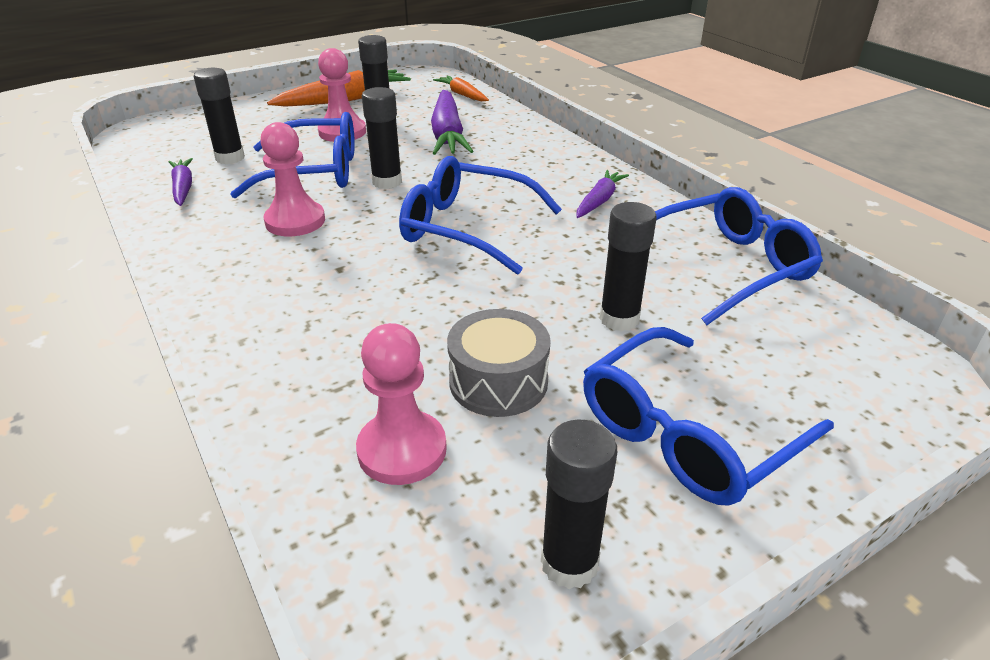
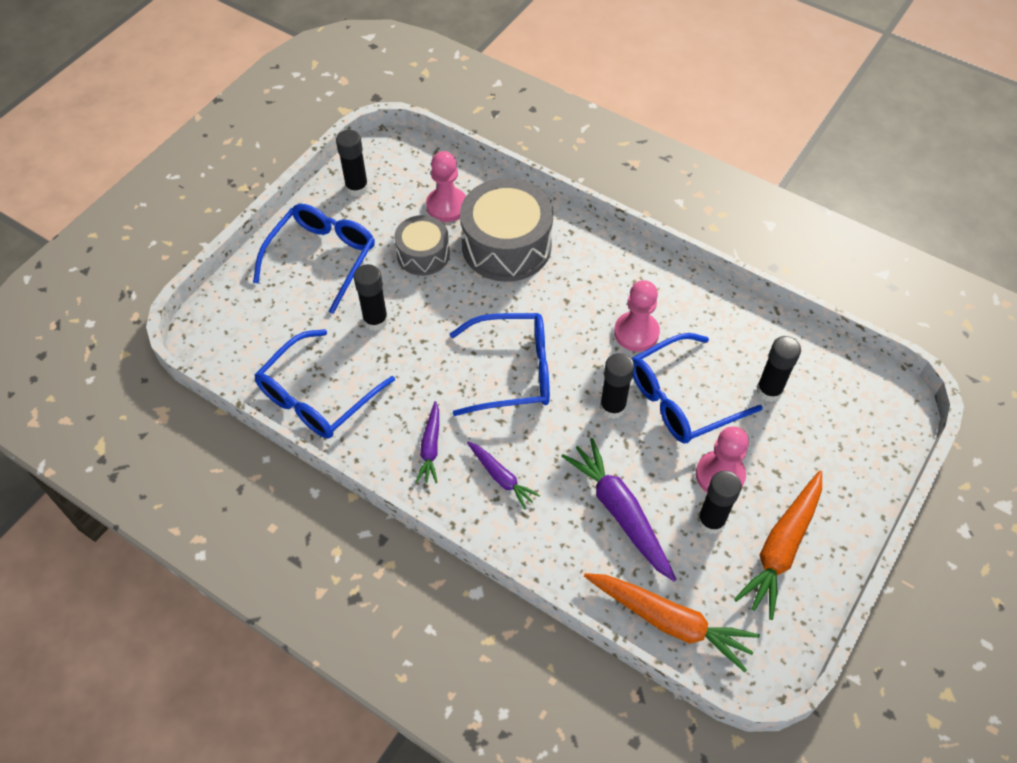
camera: 155 degrees right, 20 degrees up
(183, 188) = (755, 338): purple carrot -> purple carrot (501, 477)
(356, 352) = (506, 246): none -> grey drum
(462, 94) = (669, 621): orange carrot -> orange carrot, size x1.77

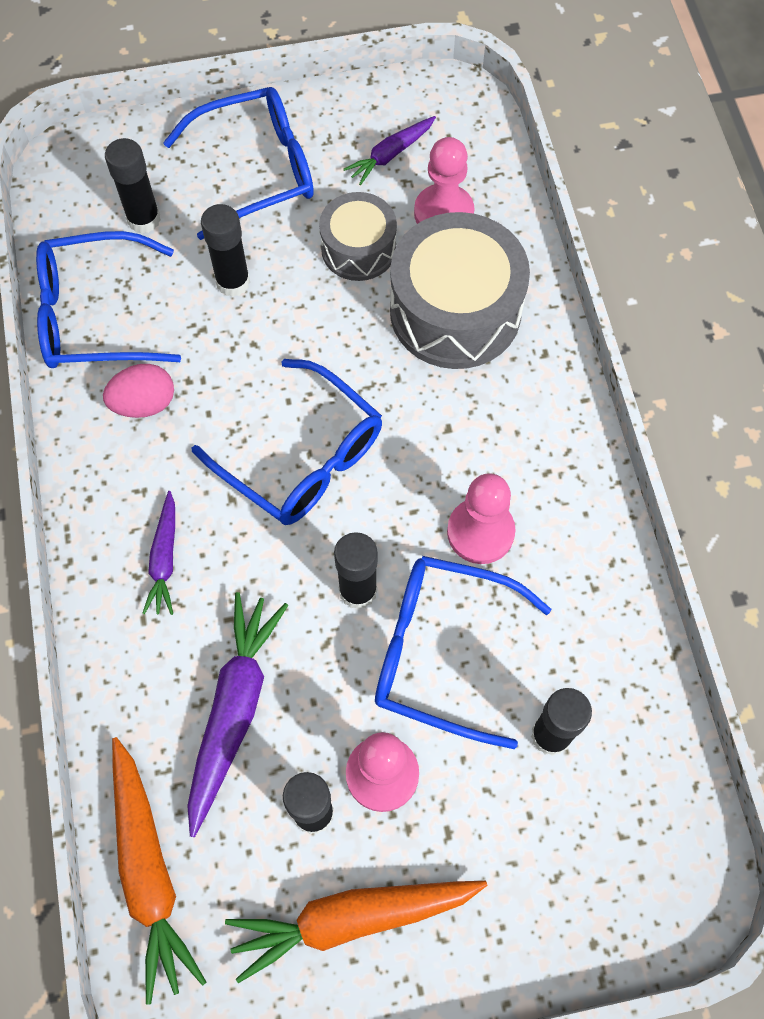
camera: 45 degrees right, 10 degrees up
(357, 188) = (374, 119): black glue stick -> black glue stick (144, 219)
(399, 415) = (144, 403): none -> pink egg
(430, 447) = (136, 464): purple carrot -> purple carrot (390, 154)

